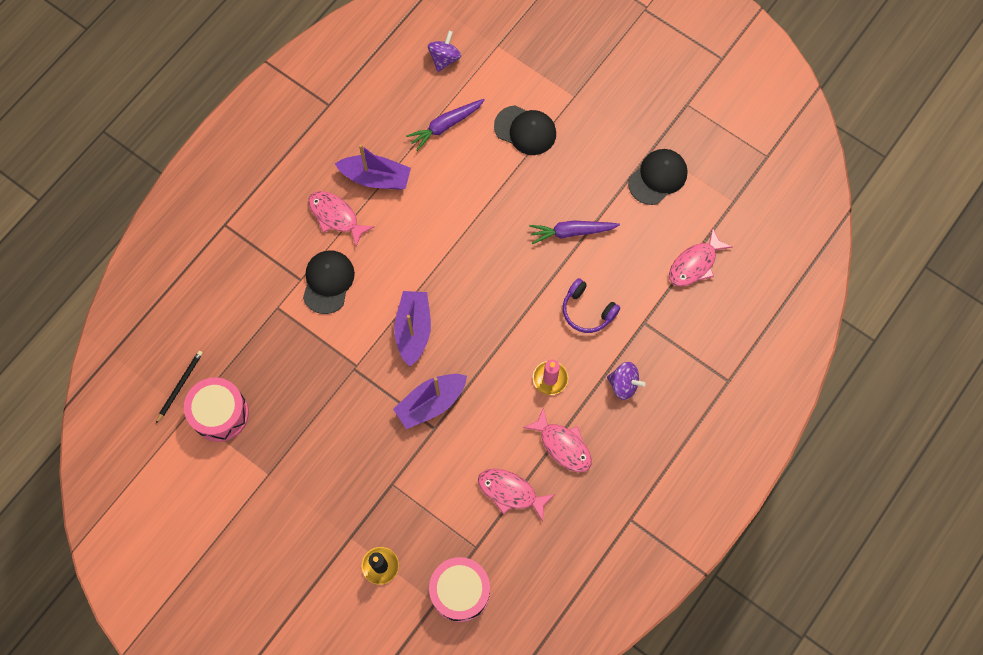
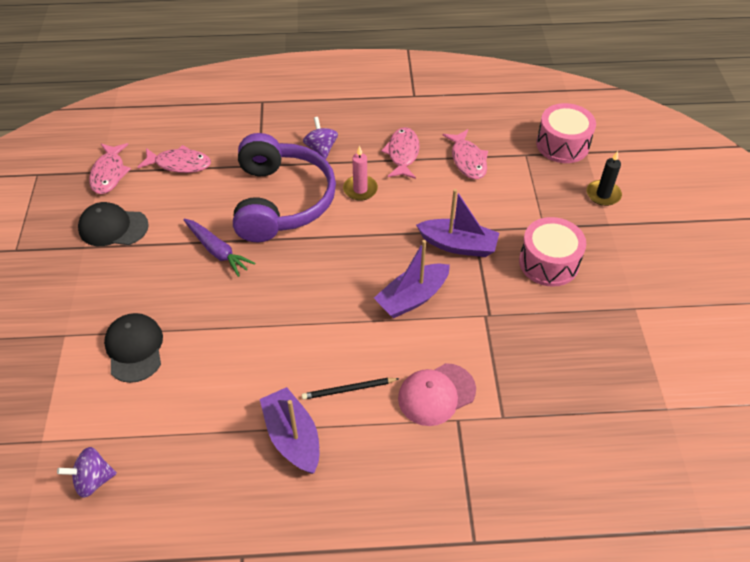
camera: 130 degrees left, 20 degrees down
(180, 386) = (656, 436): black pencil -> black pencil (348, 389)
(220, 413) = (637, 383): pink drum -> pink drum (548, 262)
(328, 282) = (436, 394): black cap -> pink cap
(336, 216) = (366, 440): pink fish -> pink fish (109, 173)
(445, 126) = (180, 419): purple carrot -> none
(587, 311) = (281, 201): purple headphones -> purple headphones, size x2.13

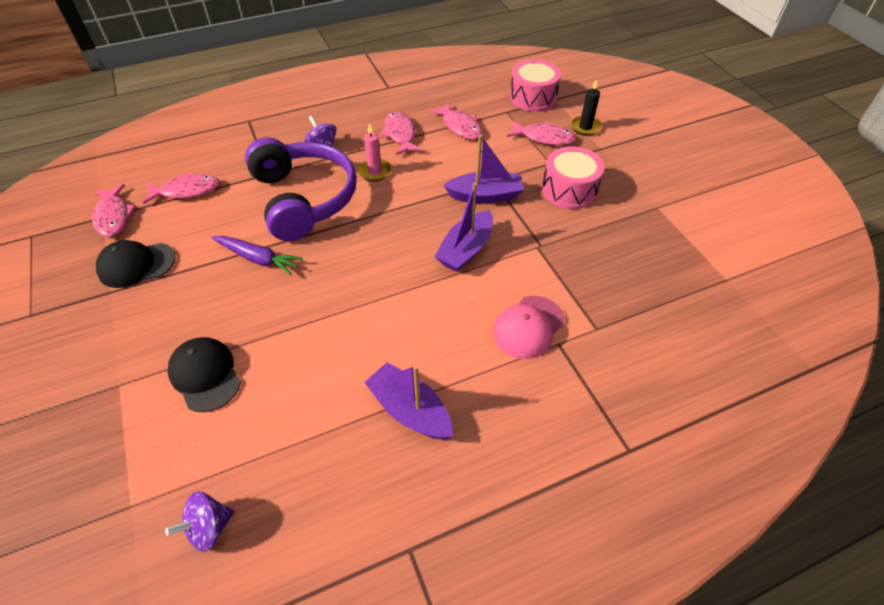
camera: 20 degrees left, 0 degrees up
(348, 389) = (444, 348): black pencil -> none
(551, 195) = (544, 138): none -> pink fish

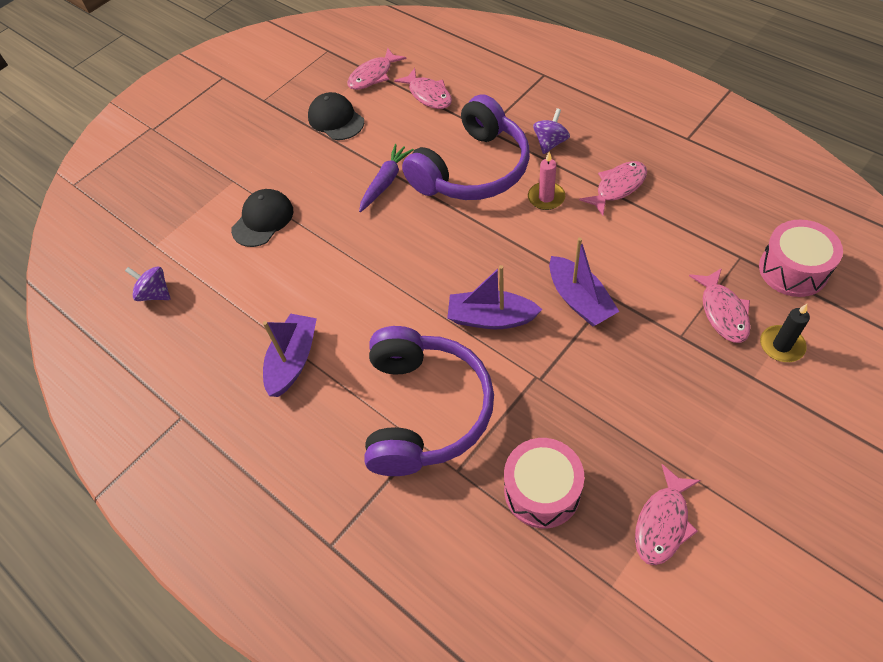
camera: 70 degrees right, 5 degrees up
(258, 258) = (385, 182): purple carrot -> purple carrot turned 150 degrees counterclockwise
(460, 126) = (674, 228): pink fish -> pink fish (663, 522)
(528, 327) = (425, 410): pink cap -> purple headphones
(569, 190) = (647, 372): pink drum -> pink drum (542, 491)

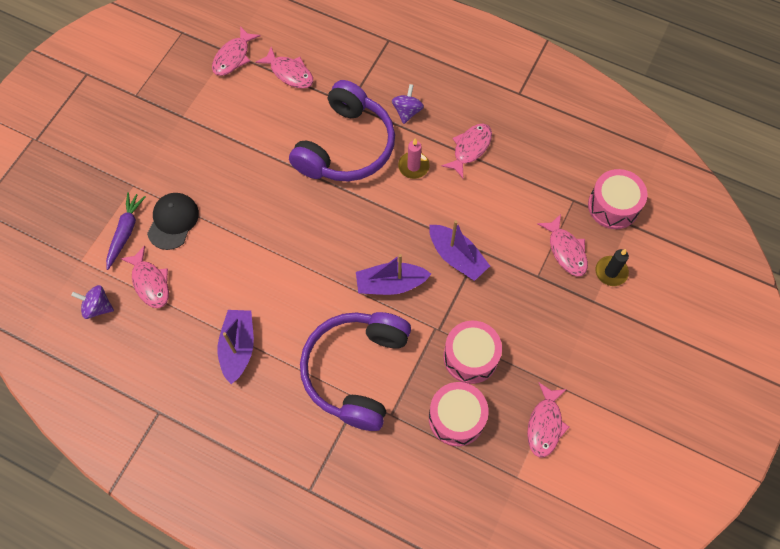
camera: 20 degrees left, 10 degrees up
(218, 277) = (150, 282): none -> pink fish
(336, 119) = (211, 109): black cap -> none
(385, 182) = (273, 169): purple carrot -> purple carrot (125, 232)
(425, 410) = (356, 371): purple headphones -> purple headphones turned 150 degrees counterclockwise
(575, 418) = (470, 357): none -> pink drum

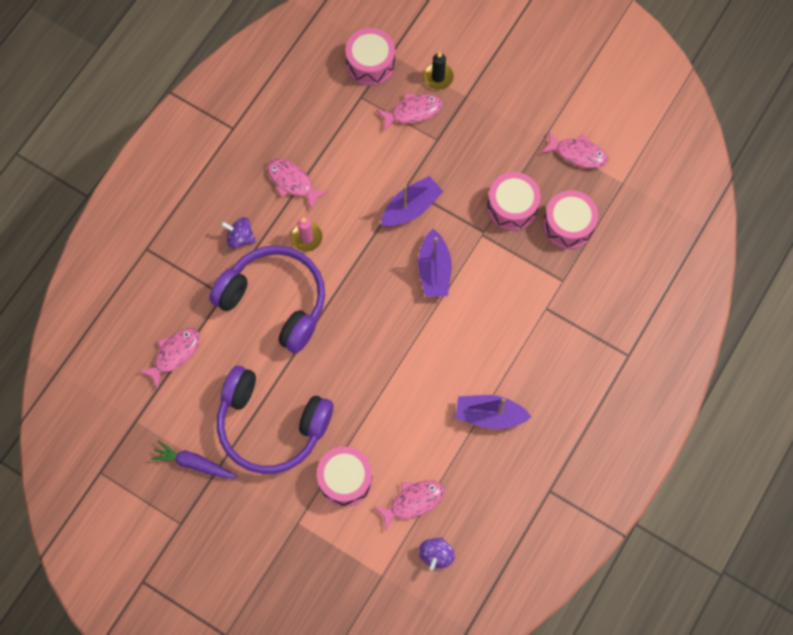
camera: 85 degrees left, 5 degrees up
(125, 232) = (352, 529): purple carrot -> purple carrot (194, 463)
(173, 221) = (345, 479): black cap -> pink drum
(233, 57) = (144, 414): pink fish -> none
(356, 371) = (519, 308): purple headphones -> purple headphones (271, 425)

